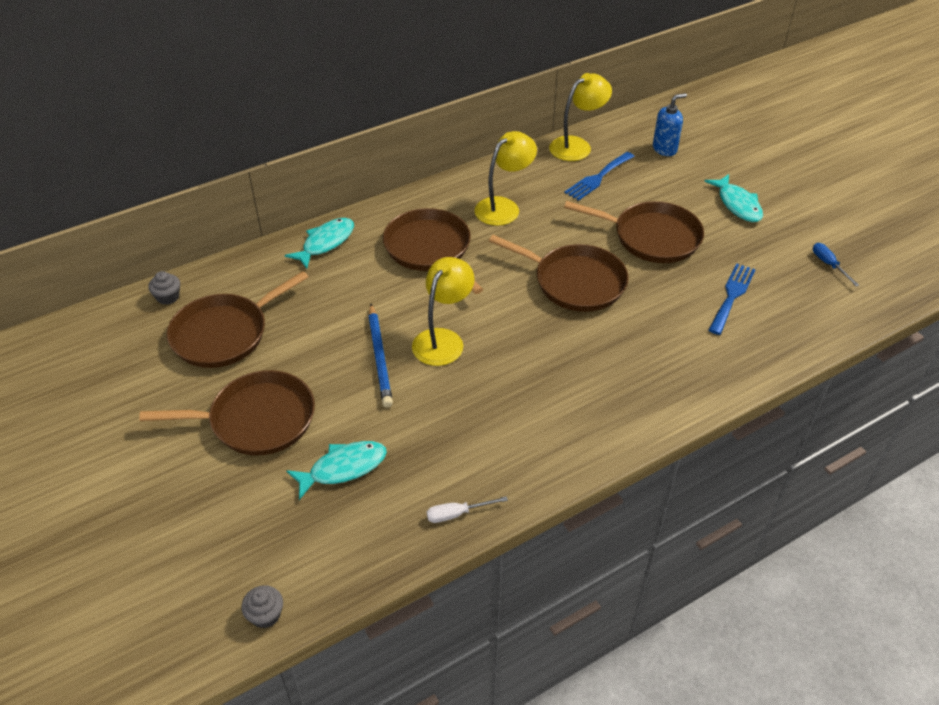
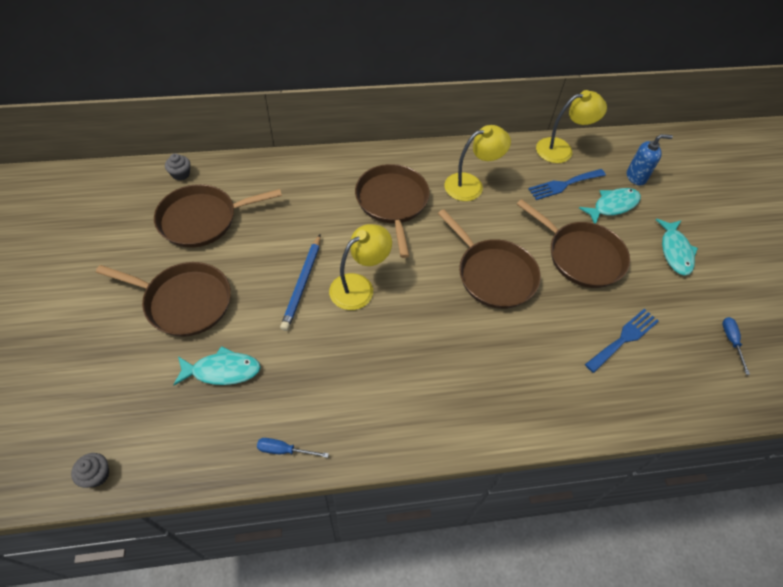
camera: 20 degrees right, 10 degrees up
(326, 243) = (317, 169): turquoise fish -> turquoise fish (612, 206)
(457, 514) = (284, 450): white screwdriver -> blue screwdriver

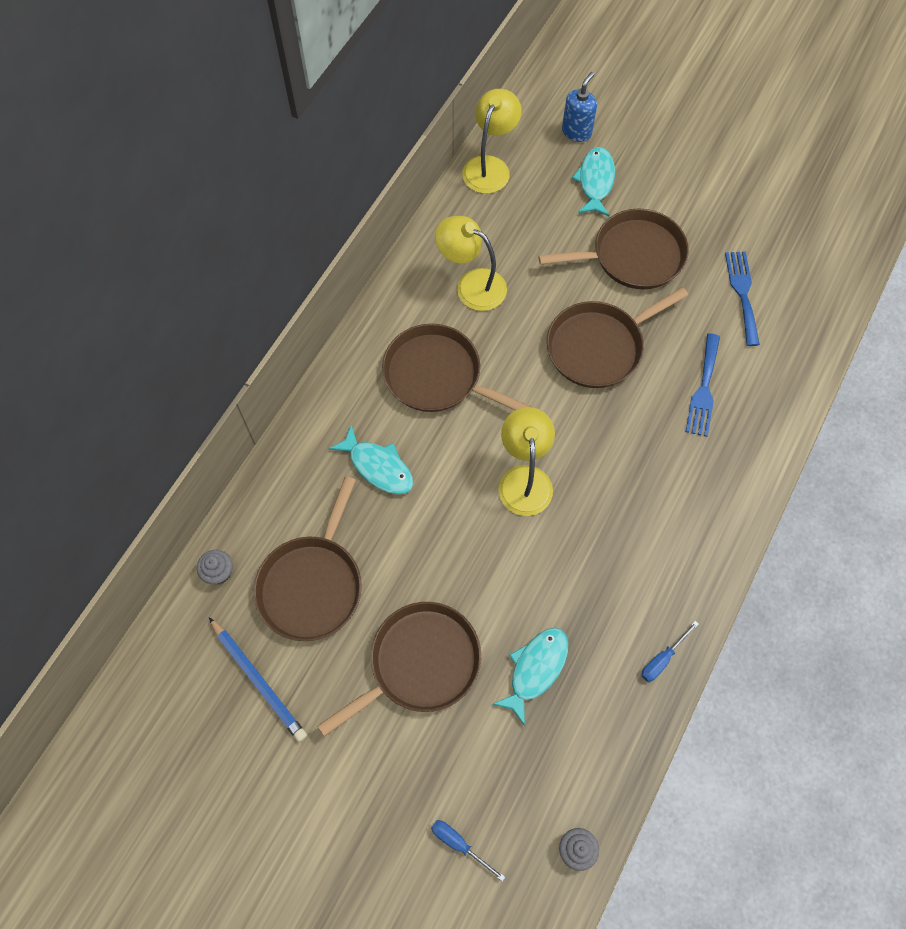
camera: 50 degrees left, 10 degrees up
(302, 283) = (481, 531): blue pencil -> blue pencil (258, 680)
(471, 185) = (472, 285): yellow lamp -> yellow lamp turned 75 degrees counterclockwise
(493, 274) = (598, 347): brown pan -> brown pan turned 150 degrees clockwise
(564, 185) = (537, 201): blue fork -> blue fork (703, 389)
(675, 251) = (684, 175): turquoise fish -> turquoise fish (378, 467)
(731, 341) = (802, 214): blue screwdriver -> blue screwdriver (459, 844)

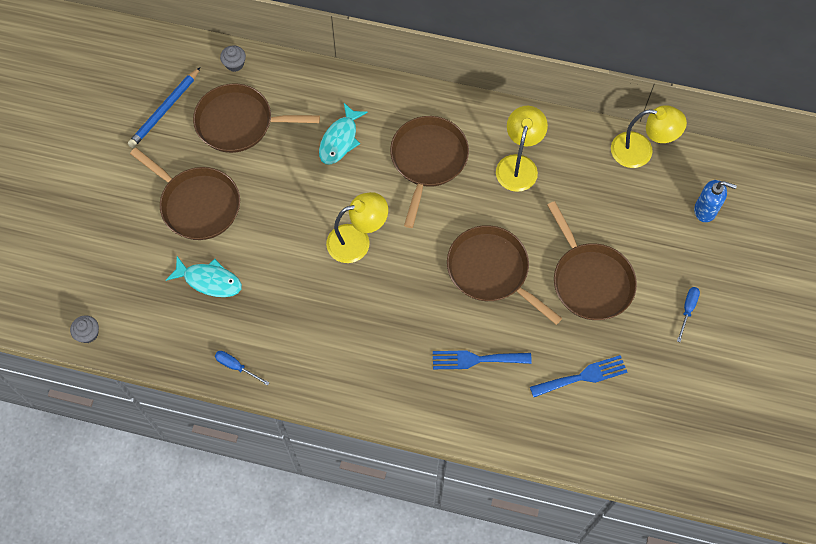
camera: 75 degrees right, 0 degrees up
(459, 844) = (79, 259): blue screwdriver -> blue screwdriver (687, 310)
(595, 181) = (657, 236): turquoise fish -> none

